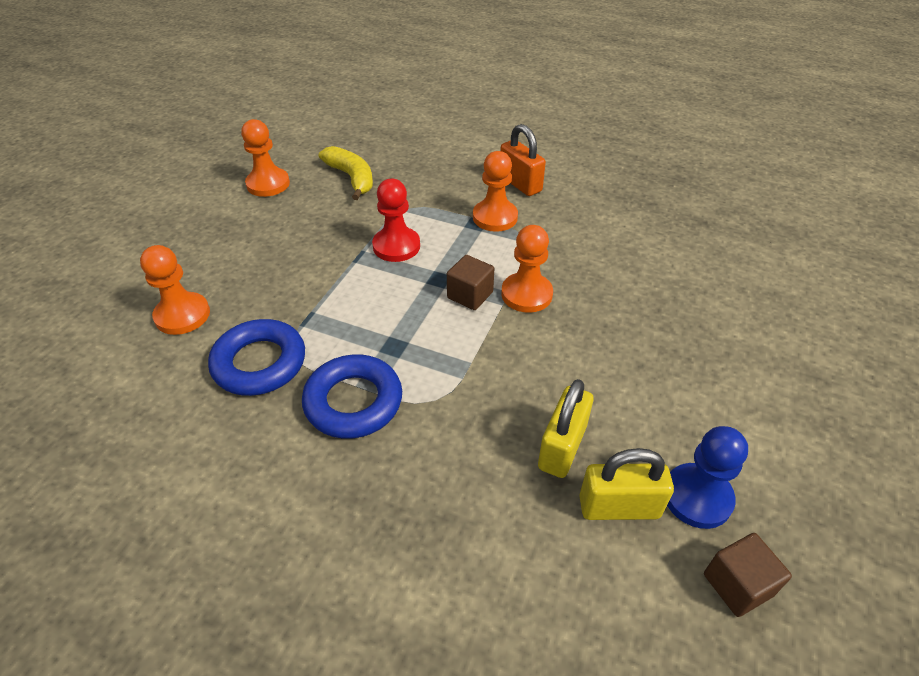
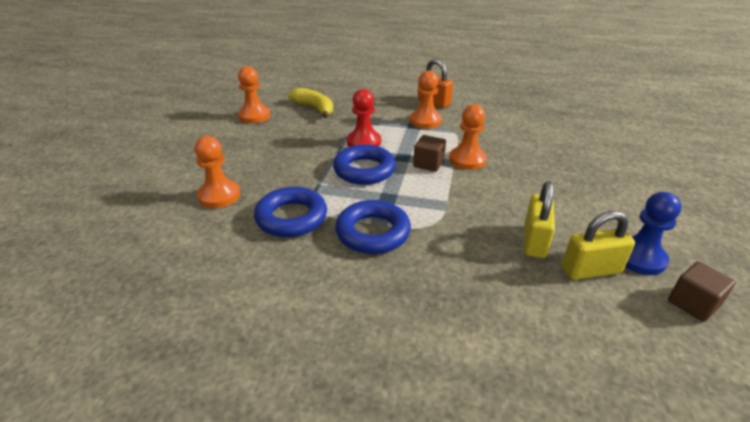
camera: 10 degrees left, 10 degrees down
(380, 295) = (364, 170): none -> blue ring

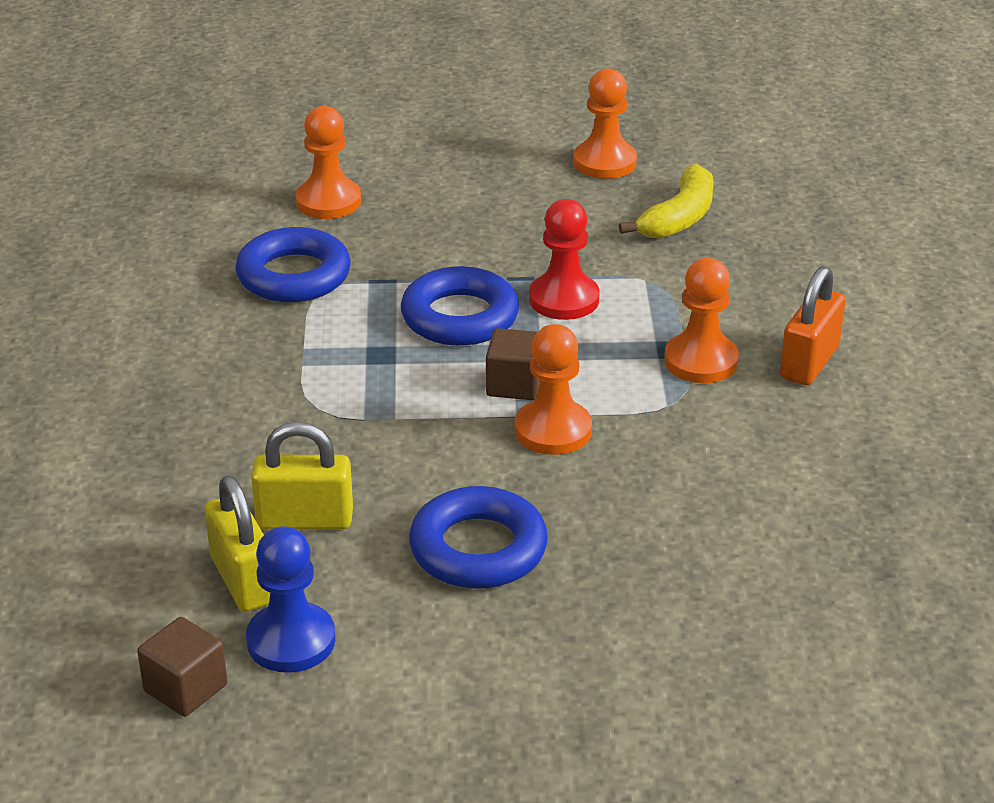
camera: 75 degrees right, 0 degrees up
(373, 232) = (279, 354): blue ring -> blue ring (478, 549)

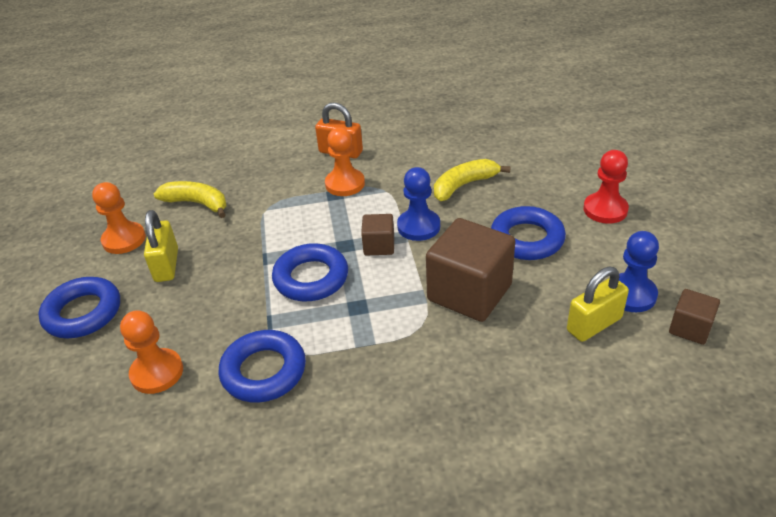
camera: 95 degrees left, 5 degrees up
(305, 519) = (530, 309): yellow padlock -> yellow padlock (166, 265)
(368, 463) = (469, 292): none -> brown cube
(458, 145) = (83, 313): none -> blue ring
(553, 430) = (418, 226): orange pawn -> blue pawn
(564, 299) = (288, 238): red pawn -> red pawn (605, 209)
(663, 499) = (464, 185): none -> yellow banana

